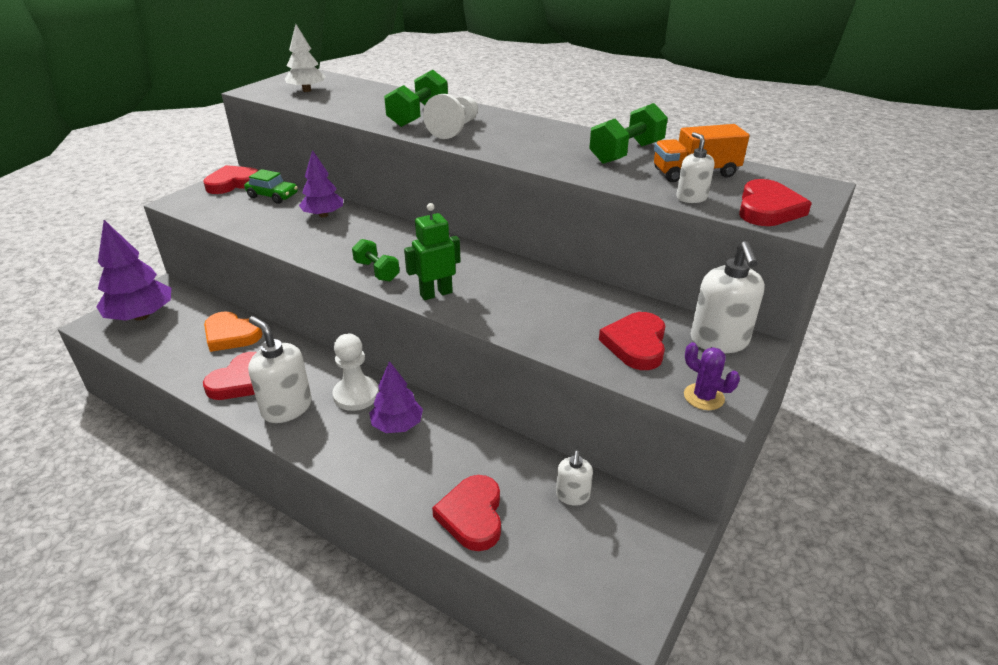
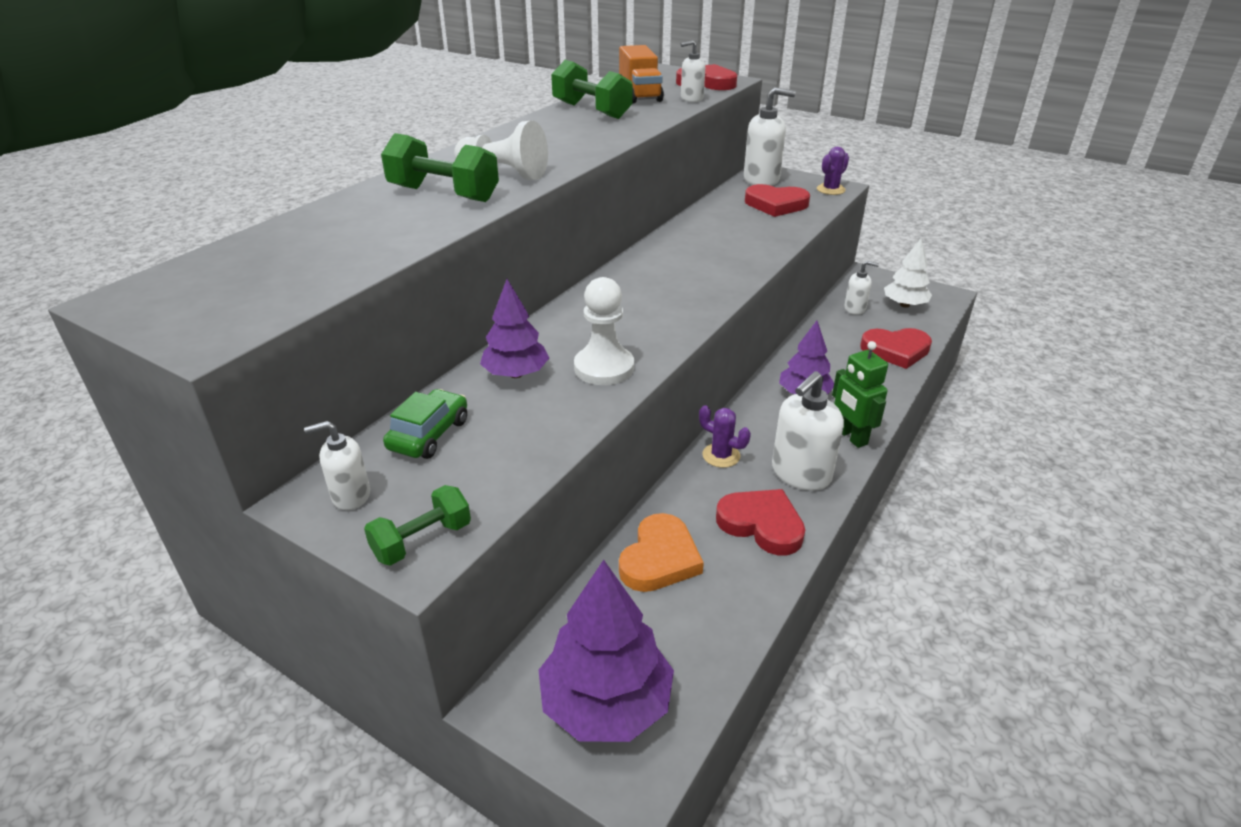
camera: 90 degrees left, 0 degrees up
(233, 183) = (350, 495): red heart -> white soap dispenser
(307, 90) = (253, 283): white tree -> white tree (904, 305)
(323, 367) = (721, 455): none -> purple cactus
(356, 395) = (765, 425): white pawn -> white pawn (604, 368)
(376, 271) = (676, 319): green dumbbell -> green dumbbell (422, 541)
(436, 293) = (718, 283): green robot -> green robot (851, 437)

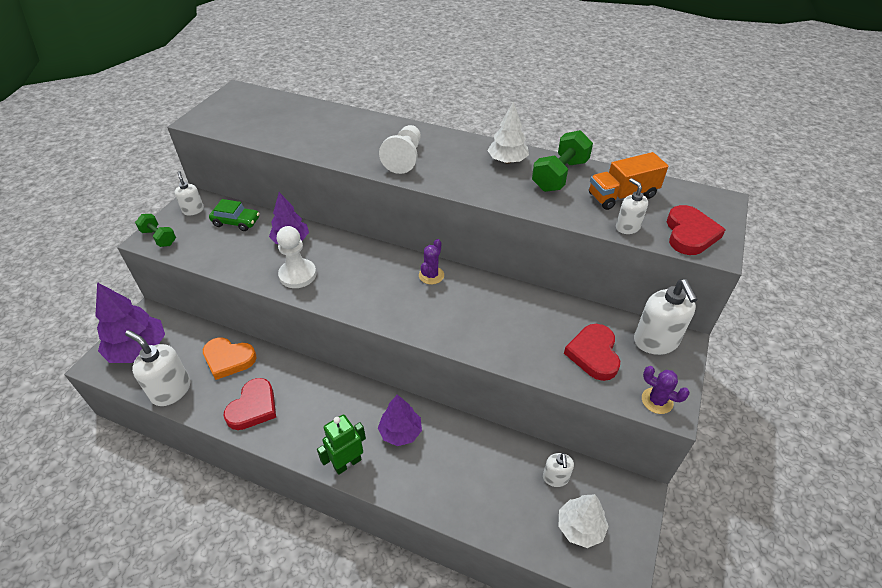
camera: 80 degrees right, 10 degrees up
(443, 194) = (365, 143): green dumbbell -> none
(547, 127) = (507, 161): none -> white tree
(721, 455) = (321, 382): purple cactus -> purple cactus (431, 275)
(800, 474) = (303, 429): white soap dispenser -> white soap dispenser (171, 390)
(896, 350) = (484, 509): red heart -> none

